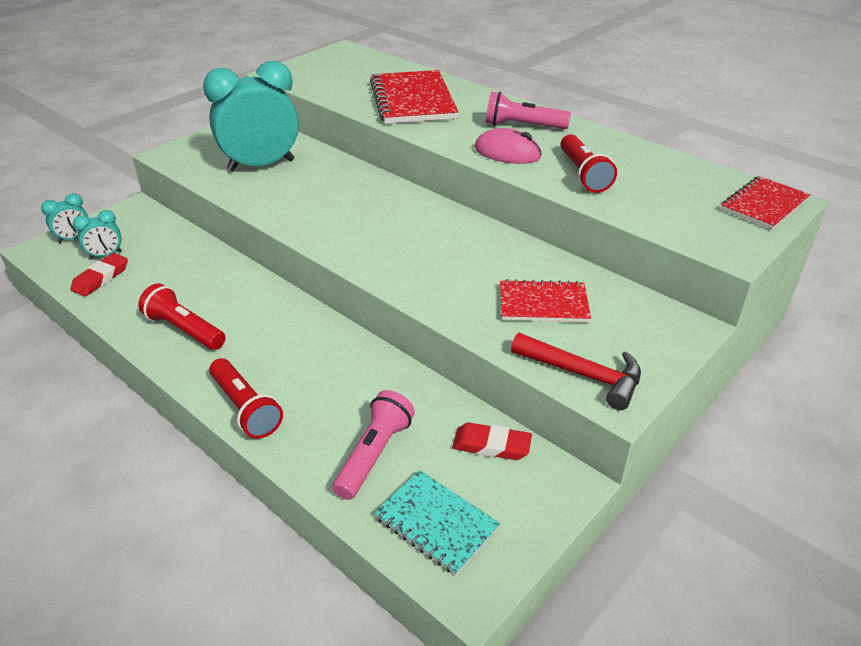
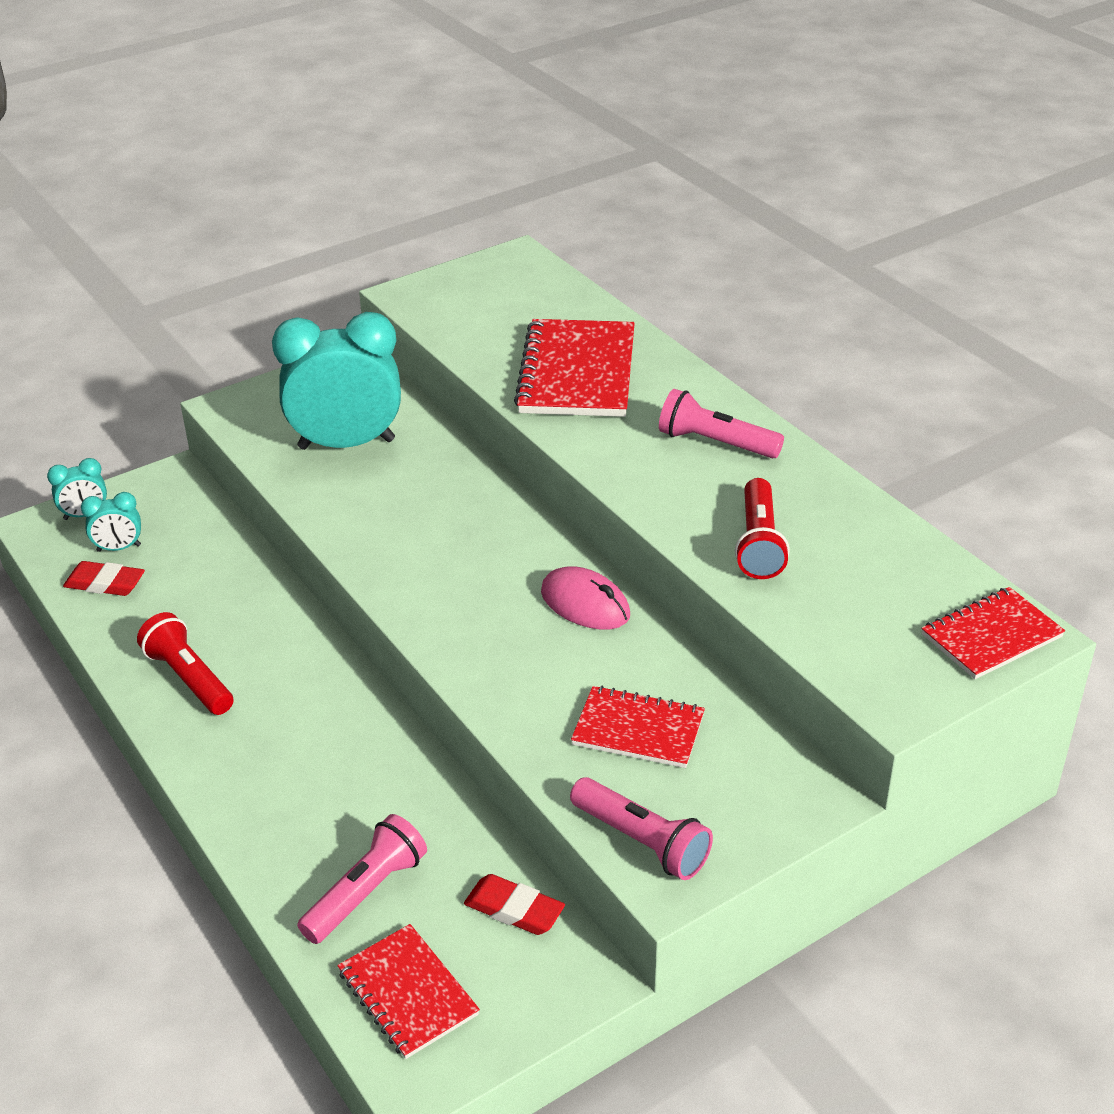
camera: 15 degrees right, 0 degrees up
(101, 278) = (105, 583): red eraser -> red eraser turned 60 degrees clockwise
(245, 408) = (232, 802): red flashlight -> none
(436, 523) = (408, 993): turquoise notebook -> red notebook
(507, 153) = (669, 489): pink mouse -> pink mouse (585, 604)
(584, 375) = (641, 841): red hammer -> pink flashlight

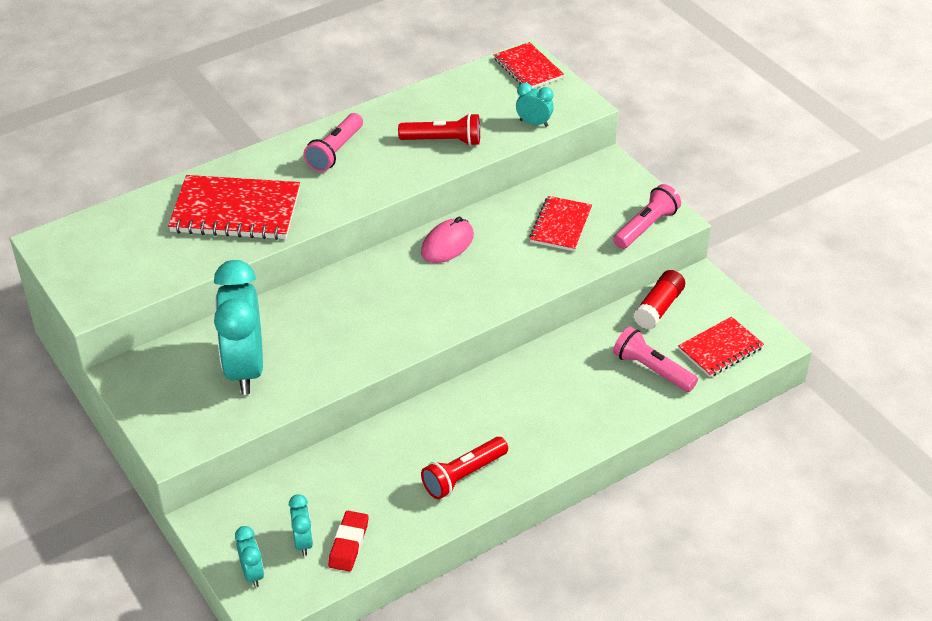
camera: 90 degrees left, 5 degrees up
(514, 909) = (658, 308): red eraser -> red glue stick
(827, 643) = (534, 123): none -> turquoise clock

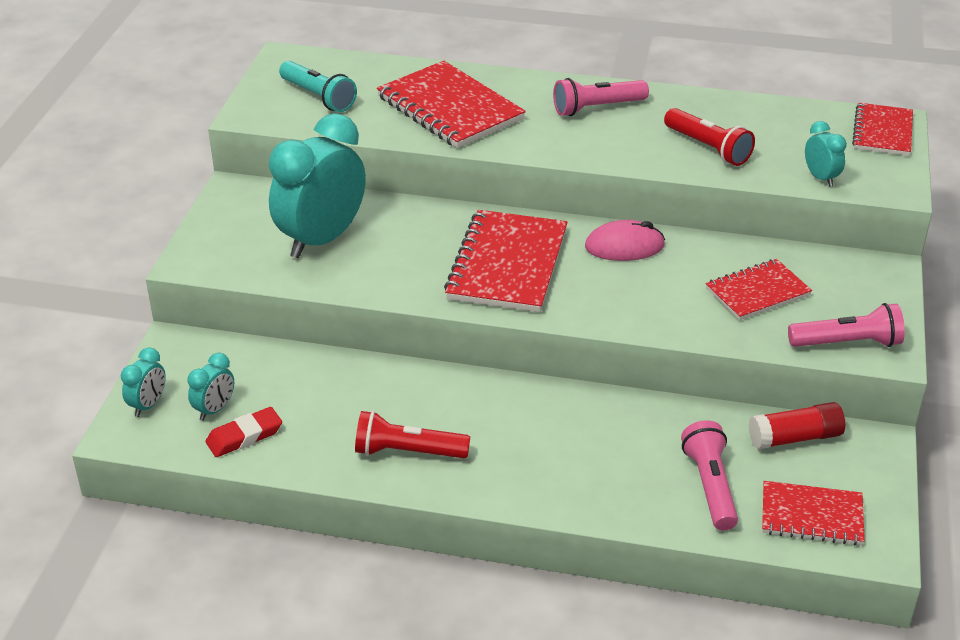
camera: 45 degrees right, 5 degrees down
(125, 259) = (318, 97): none -> turquoise flashlight
(393, 304) = (508, 264): none -> red notebook

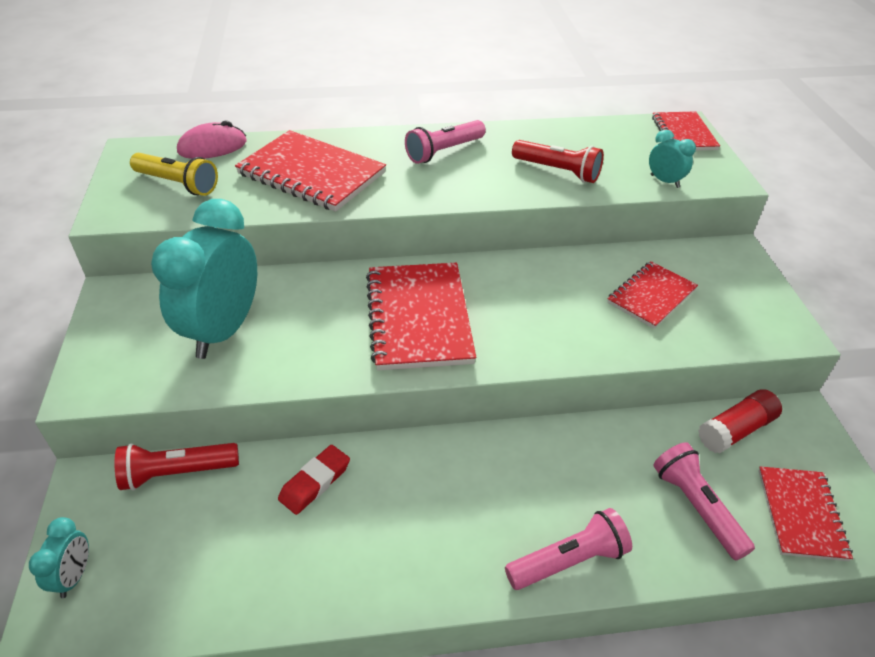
camera: 20 degrees left, 5 degrees up
(214, 410) = (157, 559): turquoise clock -> none
(244, 436) = (202, 587): red eraser -> red eraser (315, 482)
(318, 97) = (177, 184): turquoise flashlight -> yellow flashlight
(408, 452) = (390, 554): red flashlight -> red flashlight (177, 473)
(624, 246) = (515, 276): pink mouse -> pink mouse (212, 147)
(811, 515) = (800, 514): red notebook -> red notebook turned 75 degrees counterclockwise
(847, 343) = (754, 330): pink flashlight -> pink flashlight (568, 561)

